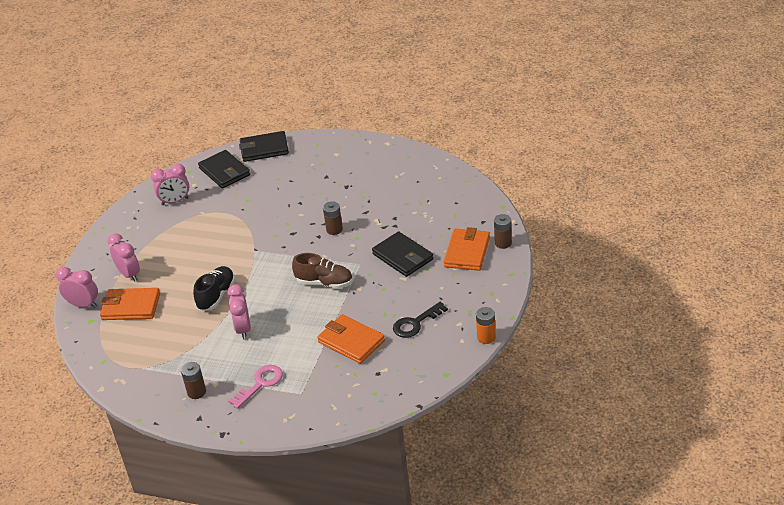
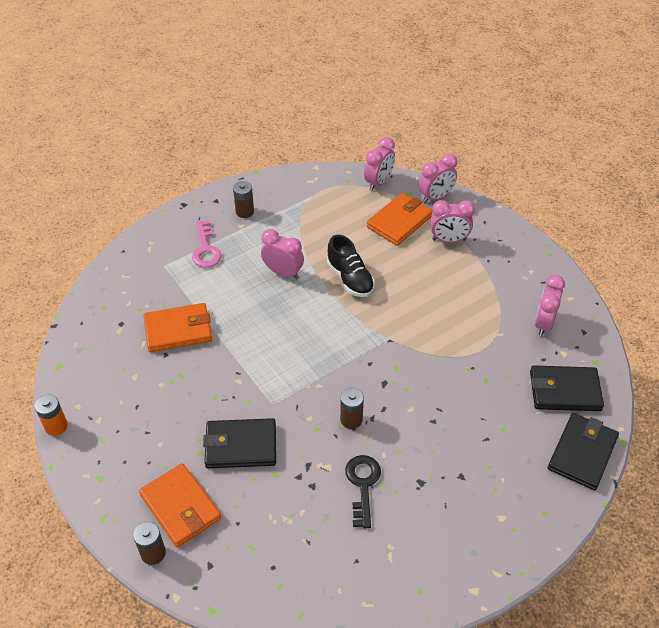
camera: 125 degrees right, 10 degrees up
(91, 343) = (378, 182): none -> pink clock
(324, 283) = (277, 360): brown shoe -> none
(415, 323) = (141, 389): black key -> black key (363, 485)

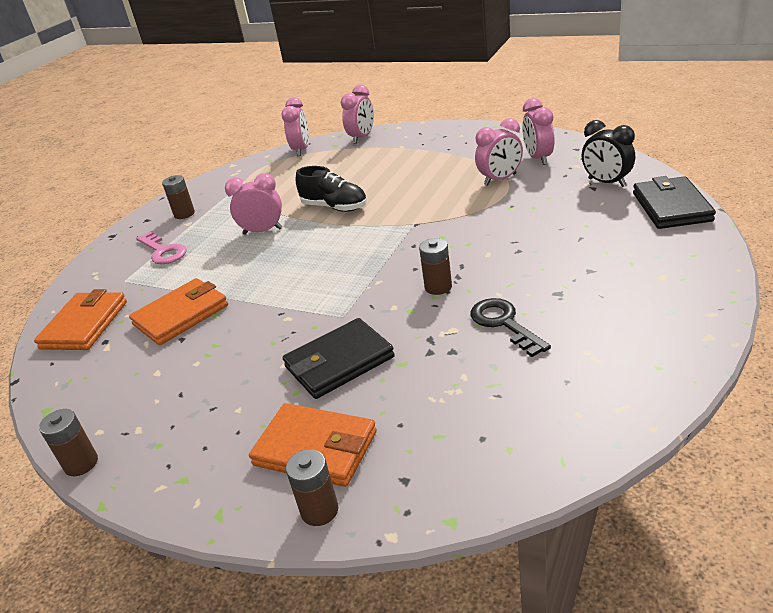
camera: 25 degrees left, 15 degrees down
(56, 426) = (81, 463): orange battery -> brown battery
(399, 222) = (344, 161): orange wallet -> orange wallet (85, 325)
(449, 240) = (401, 152): pink clock -> pink clock (500, 180)
(564, 391) = (606, 183): black wallet -> black clock

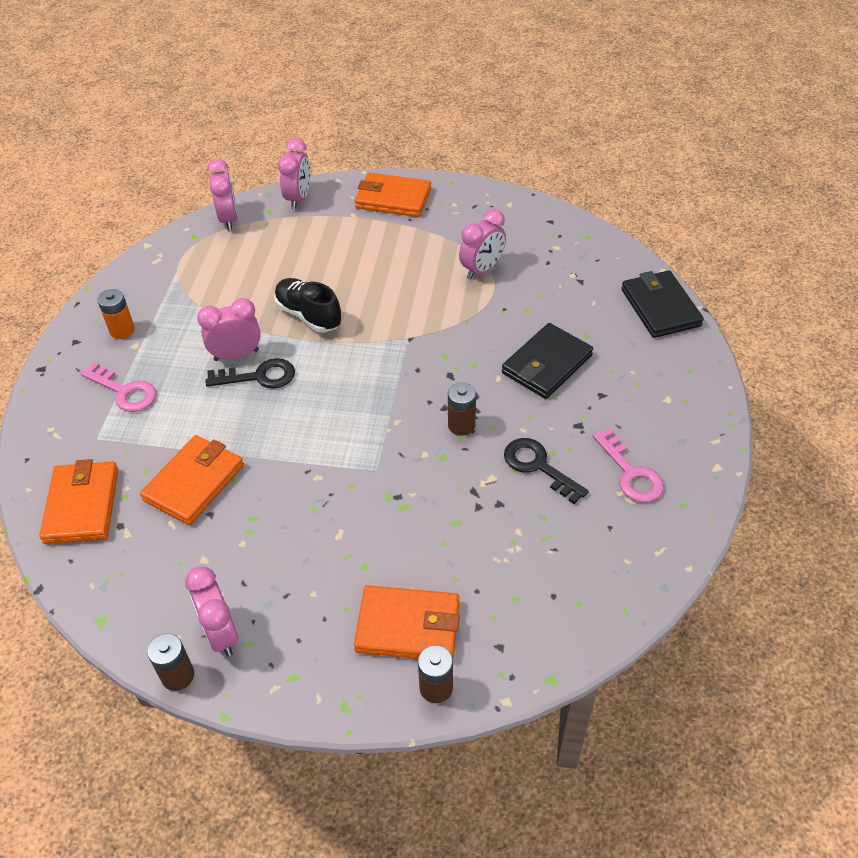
camera: 20 degrees left, 15 degrees up
(184, 214) = (122, 330): brown battery -> orange battery
(273, 245) = (259, 376): none -> black key
(335, 207) = (308, 315): black shoe -> black shoe turned 150 degrees counterclockwise
(339, 362) = (394, 527): black wallet -> black wallet (546, 364)
(439, 137) = (393, 198): none -> orange wallet
(538, 158) = (514, 236): pink clock -> pink clock (221, 634)
(604, 335) = (630, 473): none -> pink key
(606, 183) = (592, 273): black clock -> none

